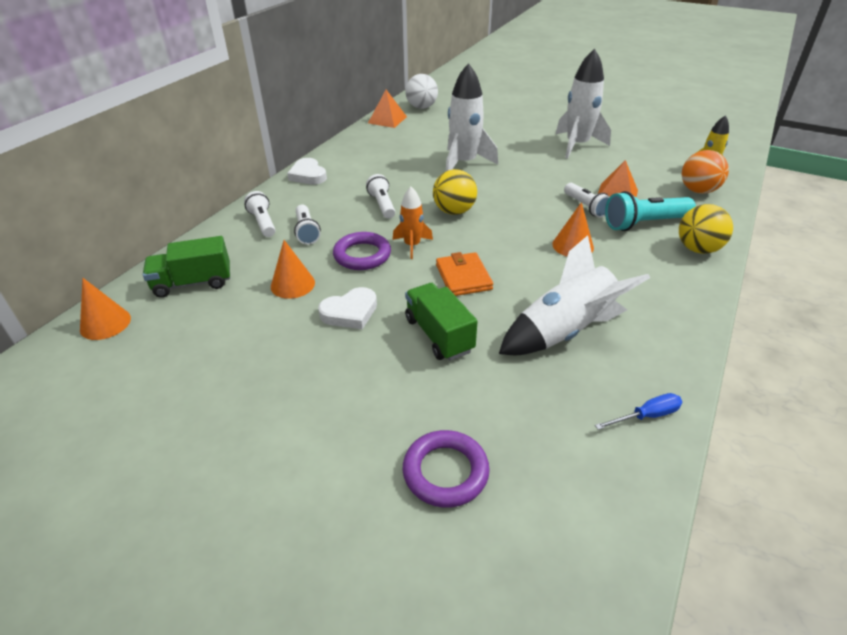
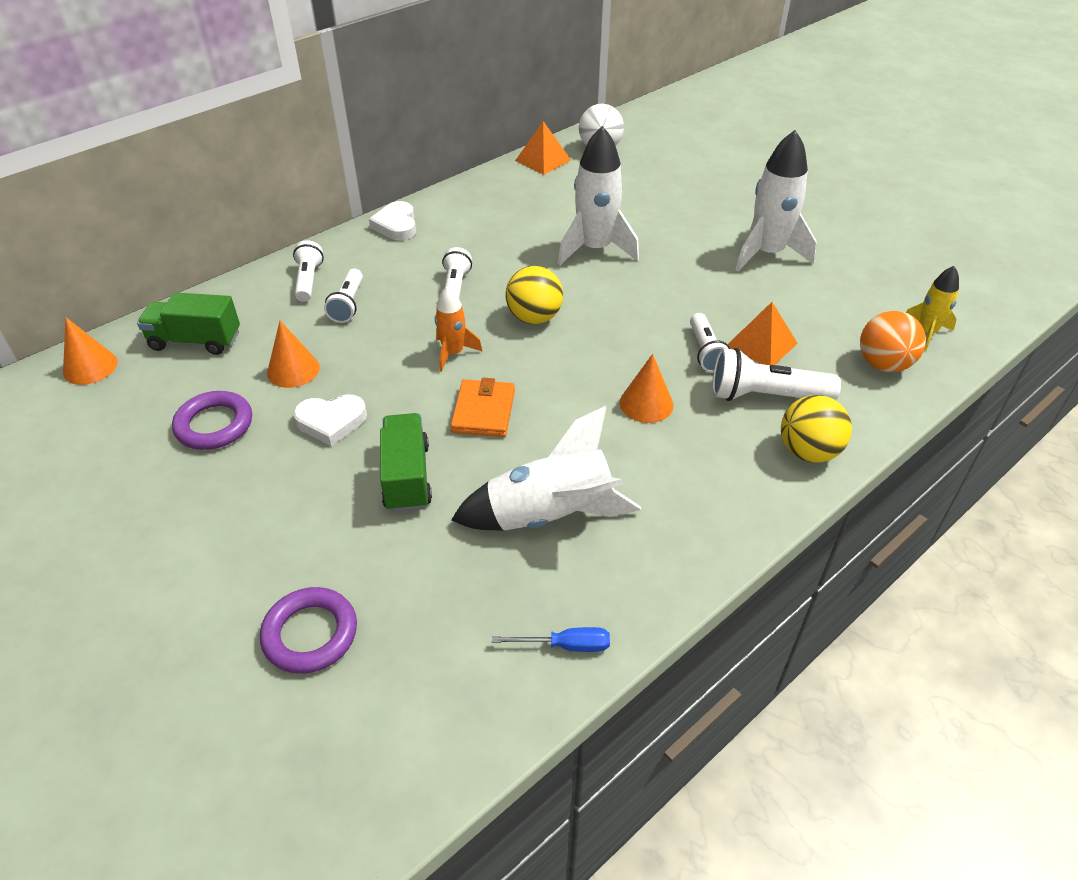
camera: 20 degrees right, 5 degrees up
(362, 255) = (389, 352): purple ring -> purple ring (214, 425)
(644, 224) = (765, 396): turquoise flashlight -> white flashlight

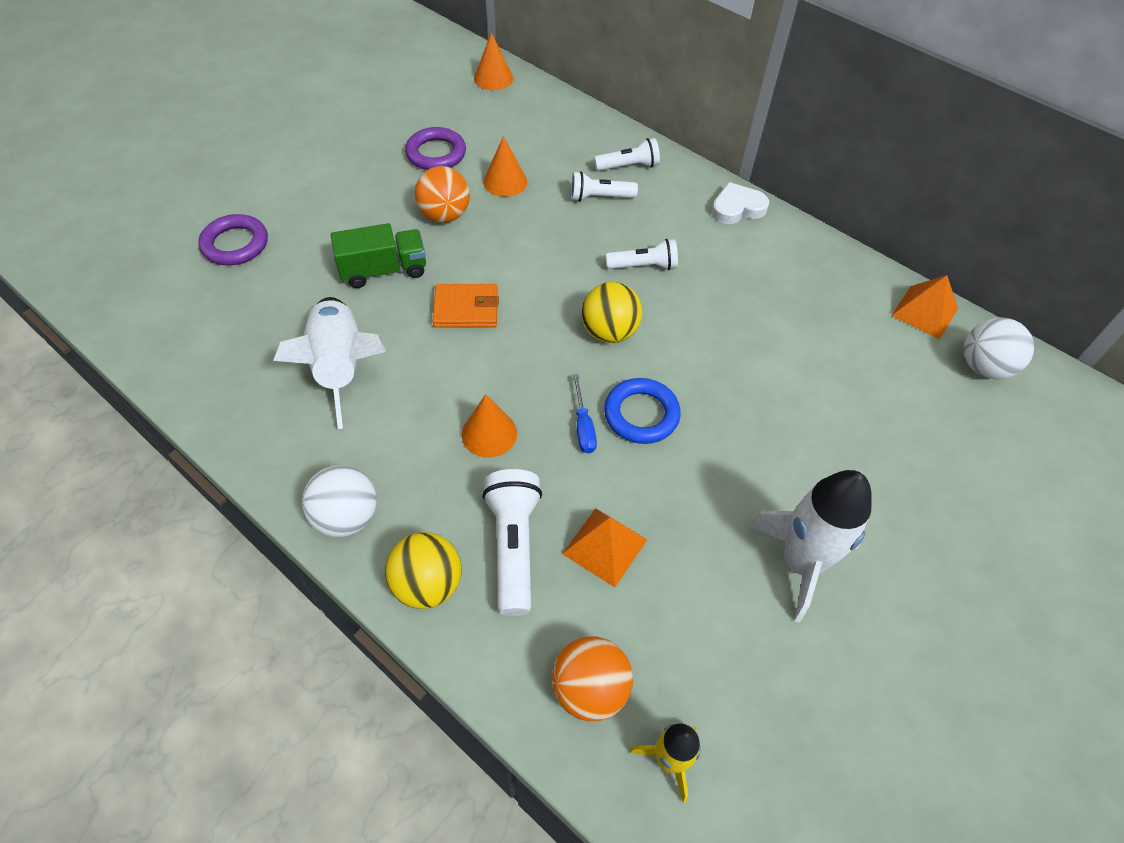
camera: 80 degrees right, 10 degrees up
(195, 341) = (532, 121): green truck -> none
(331, 422) = (445, 215): white heart -> orange ball
(453, 353) = (543, 278): orange rocket -> none
(565, 645) = (207, 388): blue screwdriver -> blue screwdriver (583, 426)
(595, 249) = (749, 375): white rocket -> none
(630, 310) = (641, 414): none -> blue ring
(706, 352) = (581, 488): white flashlight -> none
(742, 508) = (346, 517): none -> white ball

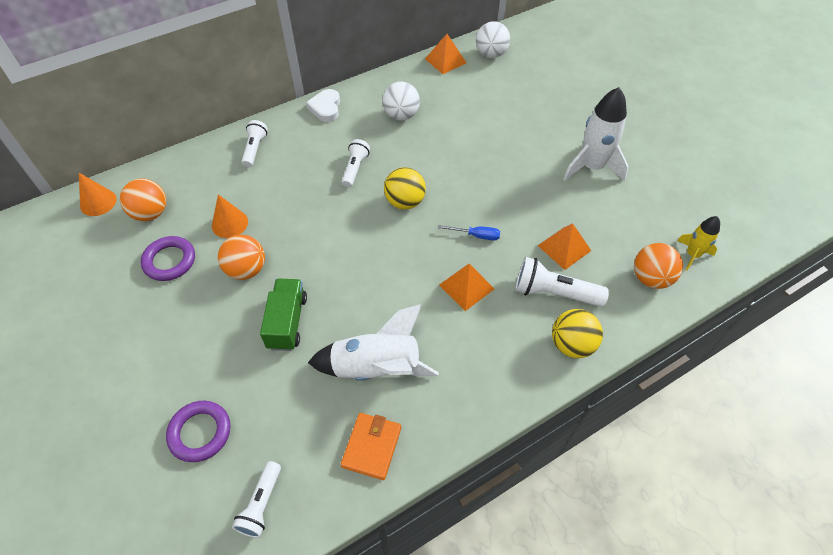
camera: 70 degrees left, 0 degrees up
(346, 517) = (511, 384): white ball -> white ball (401, 115)
(466, 309) = (351, 276): orange wallet -> orange wallet (372, 447)
(489, 433) = (466, 287): orange cone -> orange pyramid
(494, 118) = (151, 213): none -> orange ball
(599, 197) = (278, 173): white flashlight -> white flashlight (261, 504)
(641, 414) = (476, 205): blue ring -> none

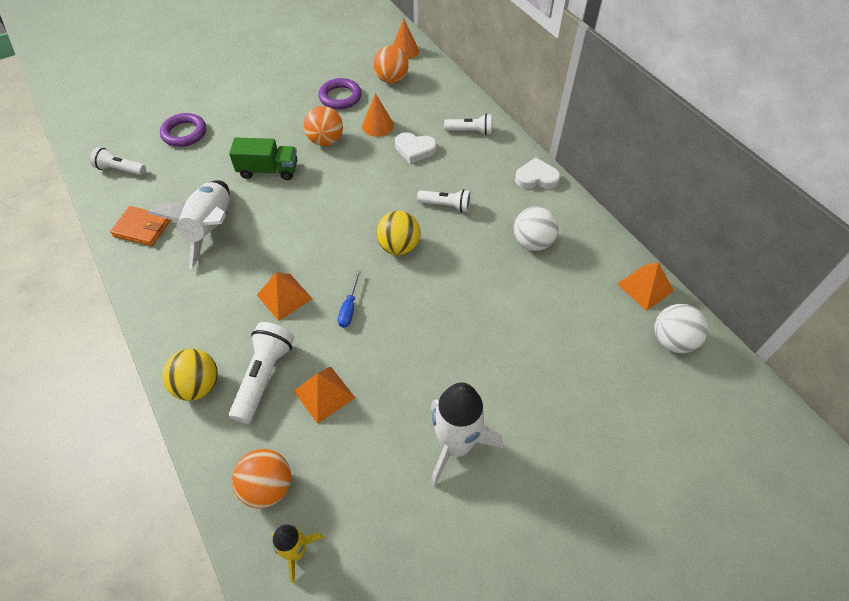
camera: 90 degrees right, 0 degrees up
(274, 191) = (415, 149): none -> white heart

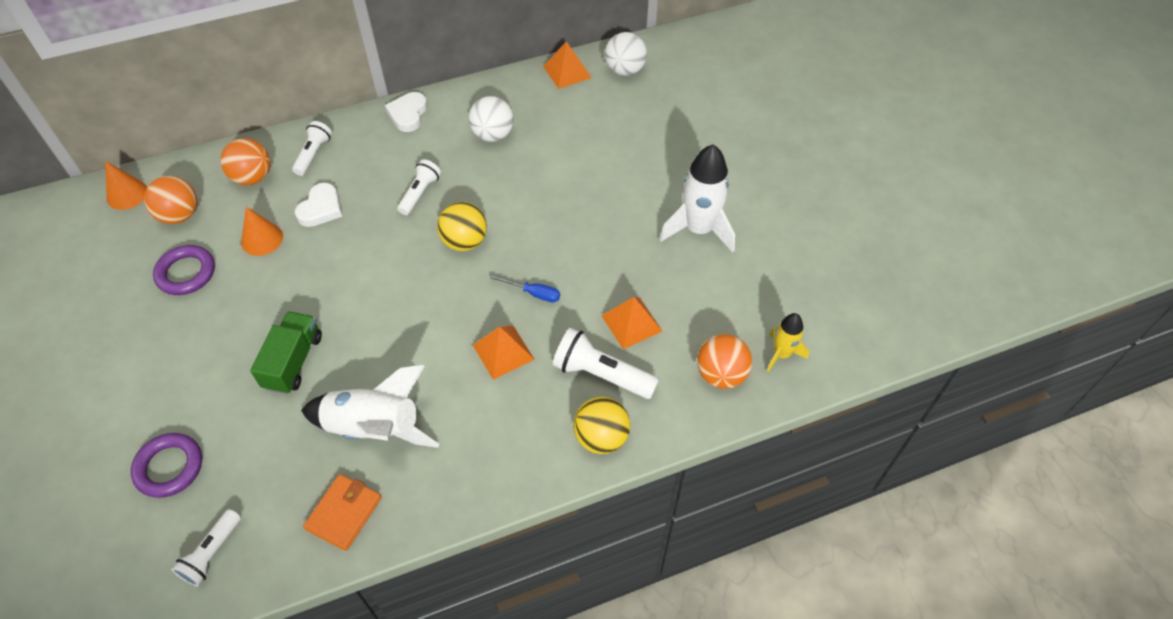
camera: 80 degrees left, 0 degrees up
(326, 141) = (266, 295): orange ball -> orange ball (252, 177)

